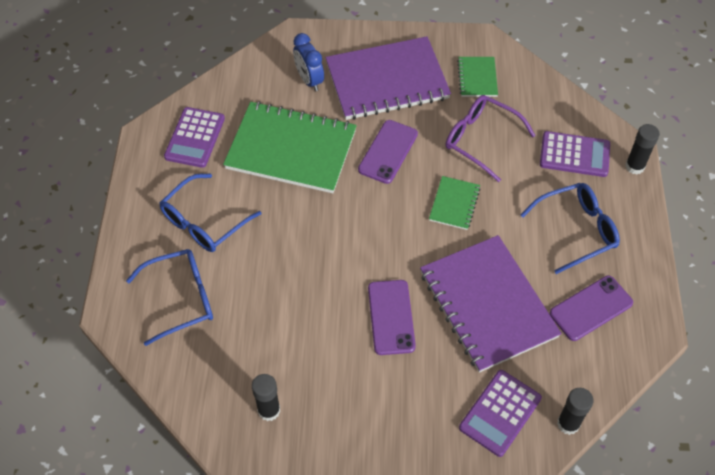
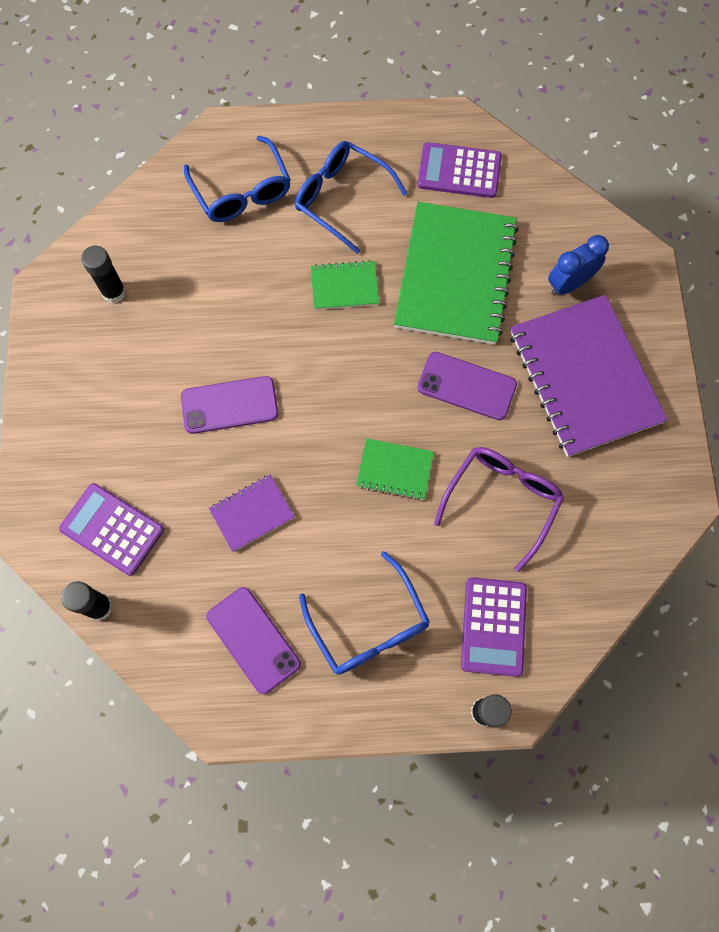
camera: 85 degrees right, 15 degrees up
(477, 78) = (610, 493): green notebook -> green notebook (344, 286)
(487, 304) = (252, 513): purple notebook -> purple notebook, size x0.46

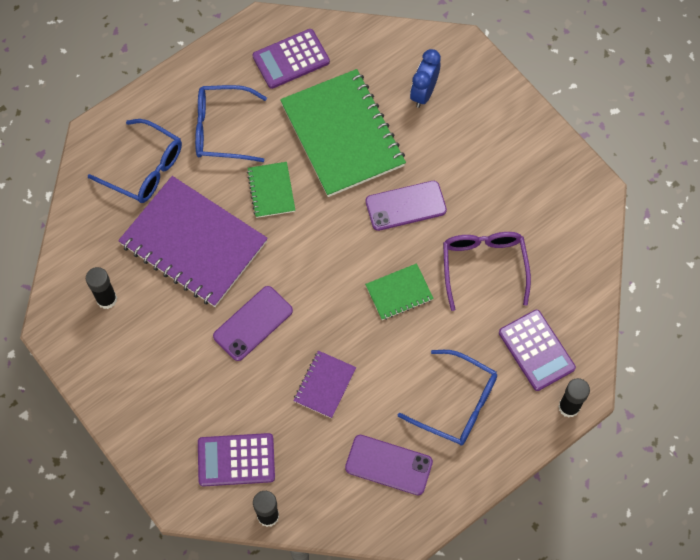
camera: 35 degrees left, 5 degrees down
(344, 286) = (271, 190): green notebook -> green notebook turned 60 degrees counterclockwise
(584, 377) = (478, 150): purple notebook -> purple notebook (193, 243)

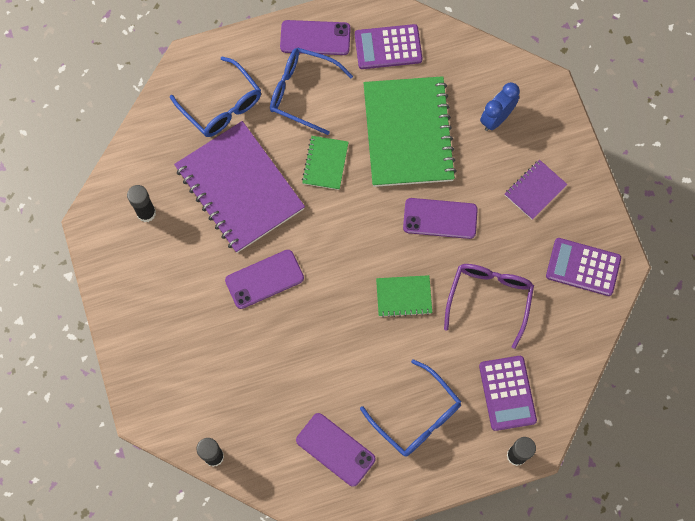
camera: 20 degrees right, 5 degrees up
(214, 73) = (315, 38): none -> purple phone
(236, 460) = (205, 396): purple calculator -> purple calculator (583, 267)
(324, 385) = (306, 357): purple notebook -> purple notebook (535, 190)

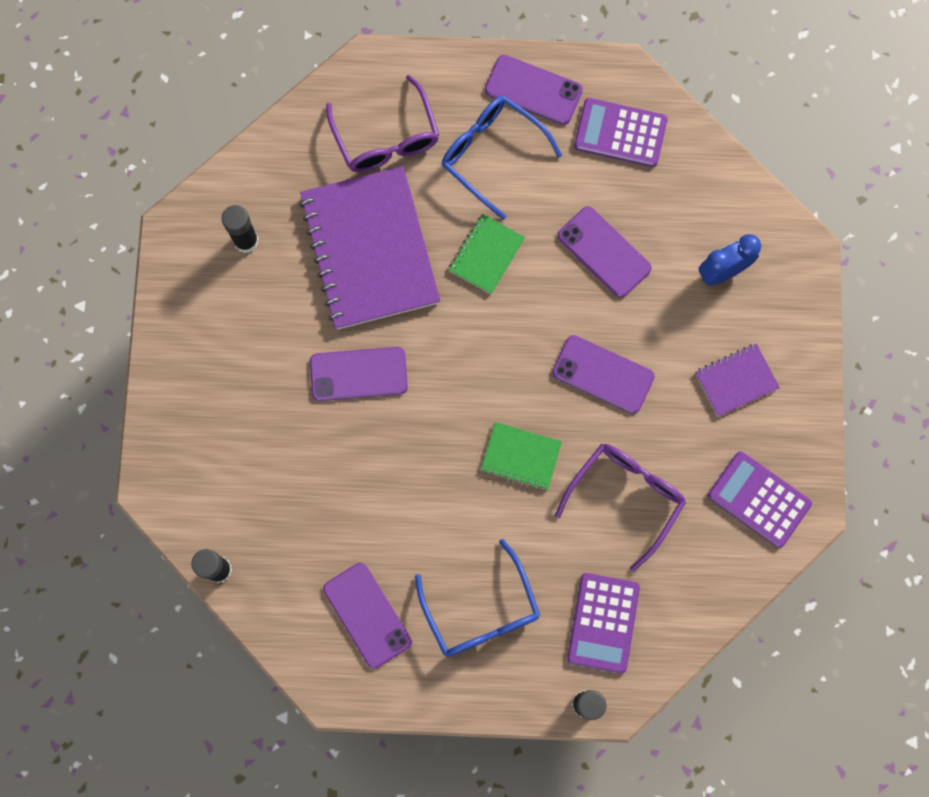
camera: 20 degrees right, 5 degrees up
(222, 106) = (386, 138): blue glasses -> purple glasses
(408, 133) = (604, 252): green notebook -> purple phone

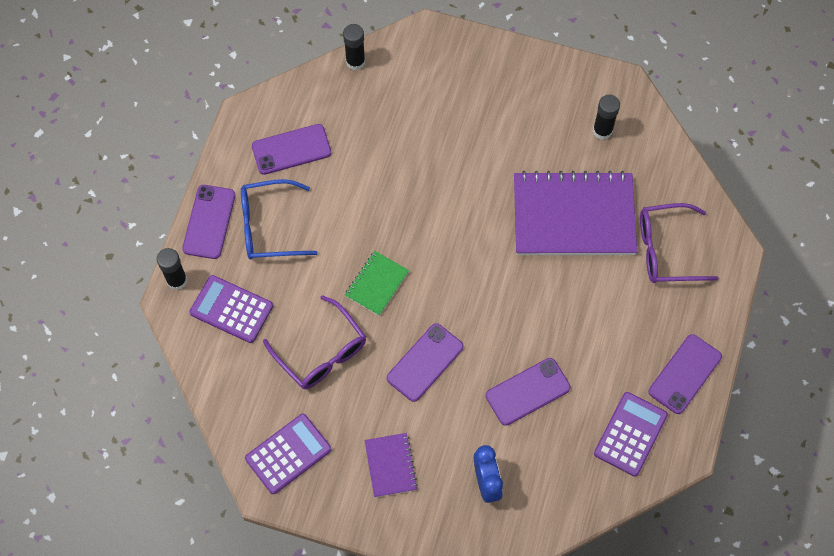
camera: 105 degrees right, 10 degrees down
(358, 374) = (475, 185): purple phone -> purple phone (209, 222)
(486, 255) = (548, 300): green notebook -> none
(491, 154) = (634, 326): blue glasses -> none

